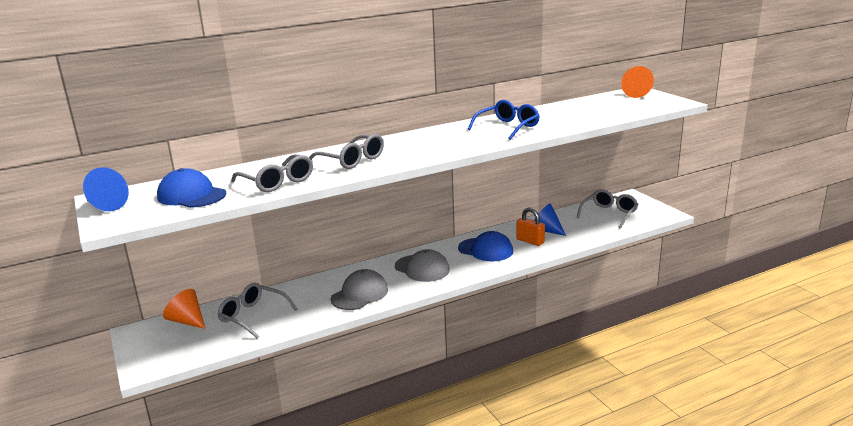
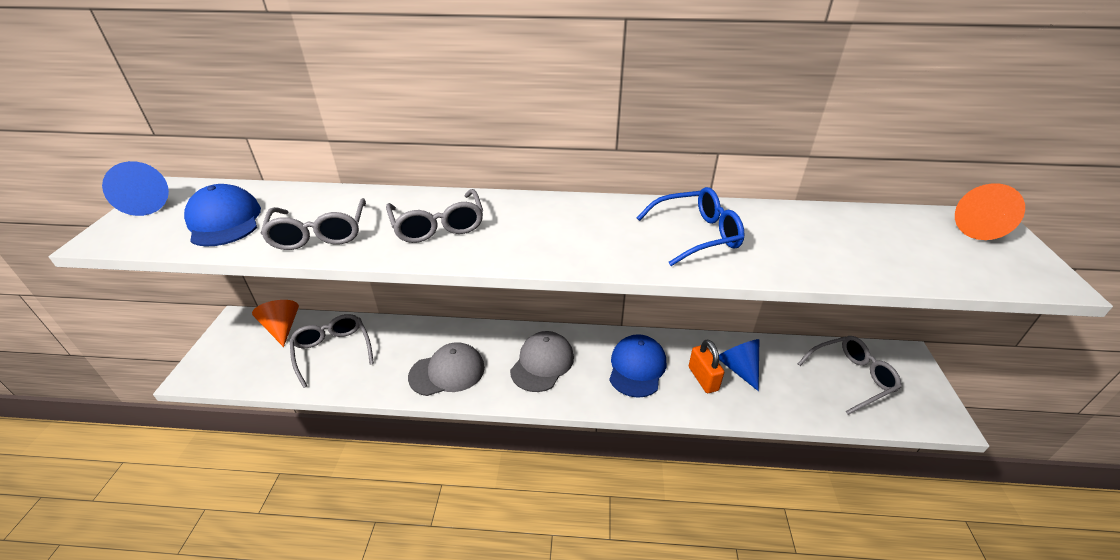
camera: 30 degrees right, 15 degrees up
(422, 268) = (542, 363): grey cap -> grey cap turned 135 degrees counterclockwise
(485, 250) = (637, 367): blue cap -> blue cap turned 135 degrees counterclockwise

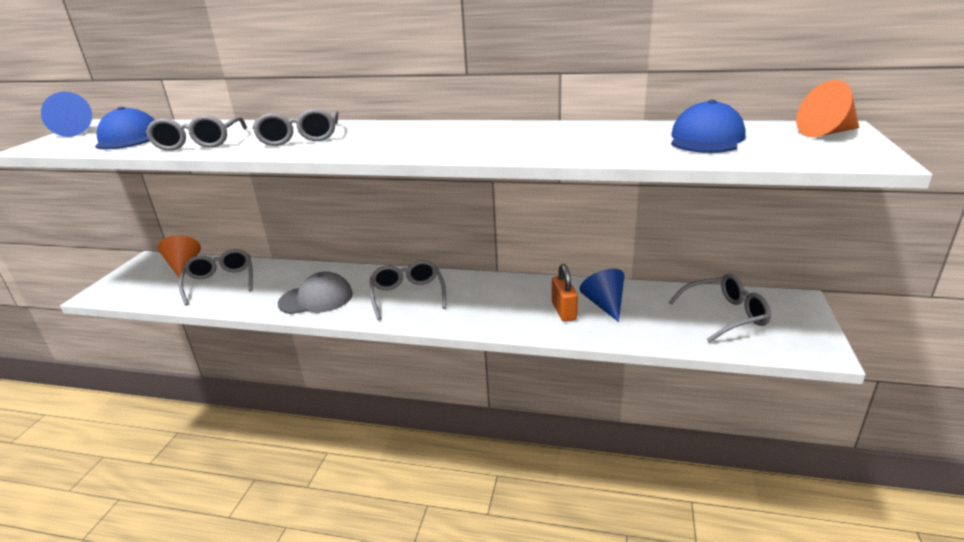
camera: 10 degrees right, 10 degrees down
(542, 363) = (408, 295): grey cap -> grey glasses
(637, 367) = (499, 301): blue cap -> blue cap (706, 138)
(696, 235) = (528, 139): blue glasses -> none

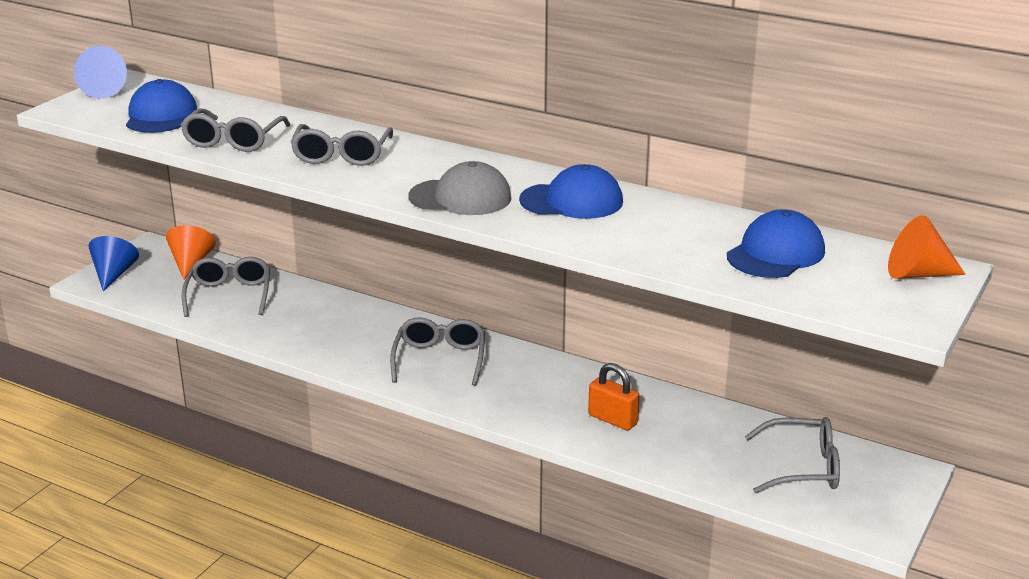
camera: 15 degrees right, 0 degrees up
(316, 298) = (333, 341): grey cap -> grey cap (461, 197)
(512, 135) = (572, 201): none -> blue cap
(564, 311) = (612, 419): orange padlock -> orange padlock turned 60 degrees counterclockwise
(604, 304) = (666, 422): blue cone -> blue cone (114, 274)

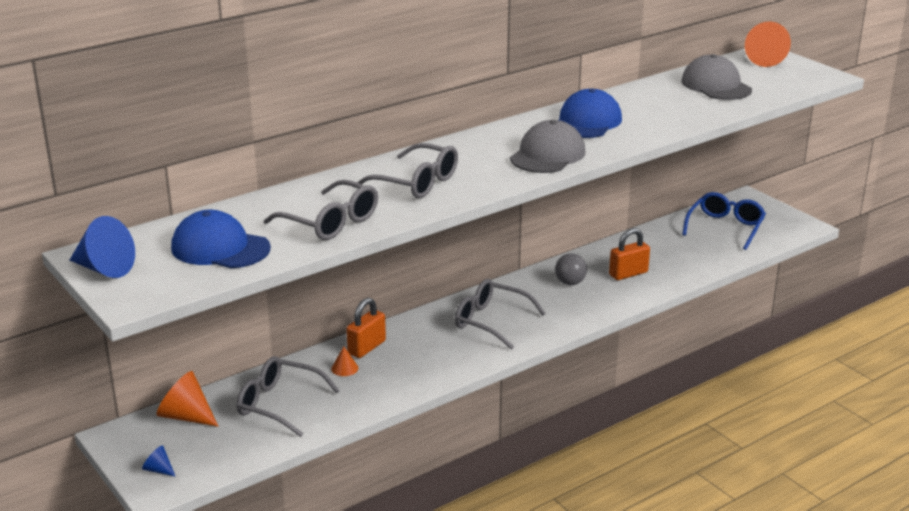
camera: 65 degrees left, 0 degrees up
(114, 274) = (158, 470): blue cone -> blue cone, size x0.52
(303, 308) = (344, 368): none -> orange cone
(345, 309) = (366, 347): none -> orange padlock
(558, 387) = (570, 283): none -> grey ball
(775, 253) = (716, 85): blue cap -> grey cap
(802, 467) = (725, 228): grey glasses -> blue glasses

